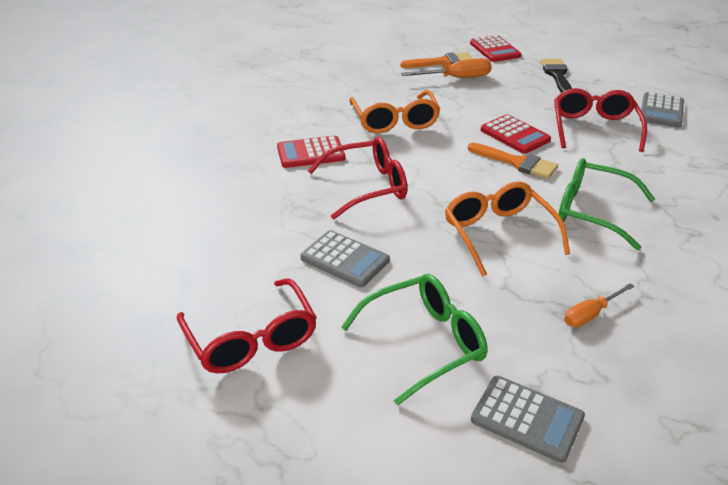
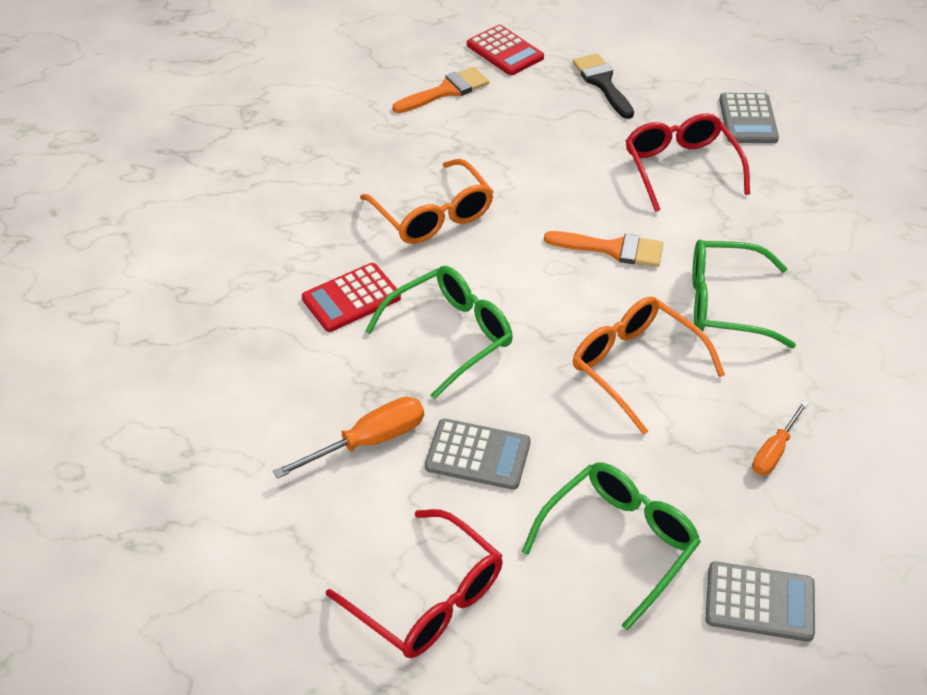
camera: 20 degrees left, 10 degrees up
(367, 187) = (450, 336): red glasses -> green glasses
(456, 78) = (478, 117): orange screwdriver -> orange screwdriver (369, 441)
(515, 135) = (592, 203): red calculator -> none

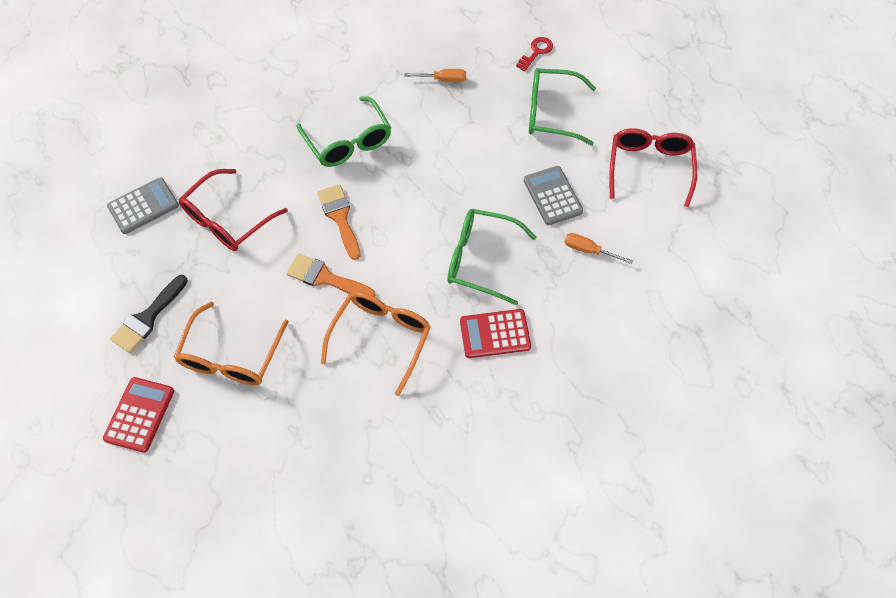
camera: 125 degrees left, 15 degrees up
(351, 298) = (495, 334): red calculator -> red calculator turned 150 degrees clockwise
(369, 441) = (588, 250): orange screwdriver -> orange screwdriver, size x0.65
(446, 91) = (225, 424): orange brush -> orange brush (325, 278)
(636, 367) = (432, 159): orange glasses -> orange glasses (231, 355)
(759, 602) = (536, 52): grey calculator -> red key

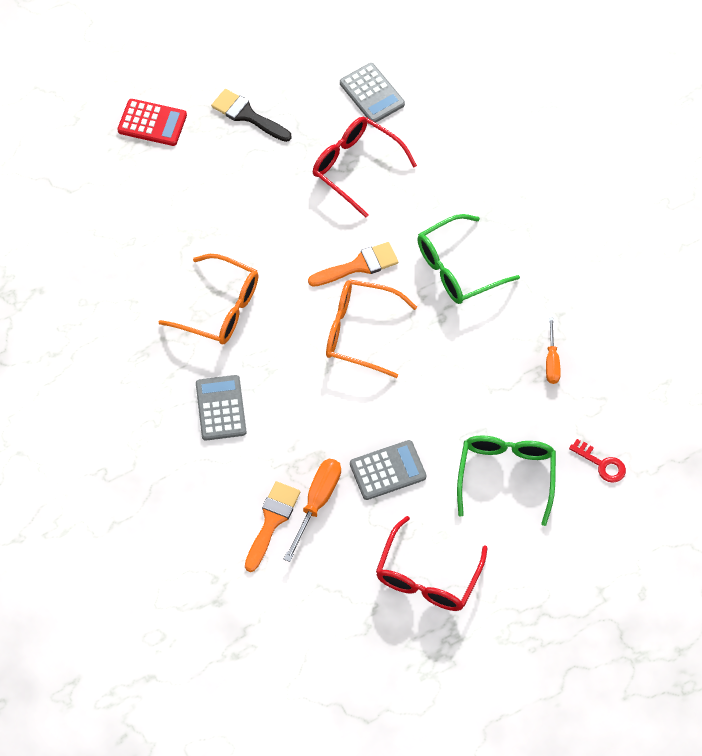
camera: 90 degrees right, 0 degrees up
(231, 355) = (206, 186): orange glasses -> orange glasses (360, 332)
(325, 278) = (287, 257): orange brush -> orange brush (272, 521)
(481, 259) = (306, 397): green glasses -> none
(495, 334) = (221, 408): red calculator -> grey calculator
(588, 250) = (317, 502): orange screwdriver -> orange screwdriver, size x1.53
(649, 168) = (427, 576): red glasses -> red glasses turned 105 degrees clockwise

